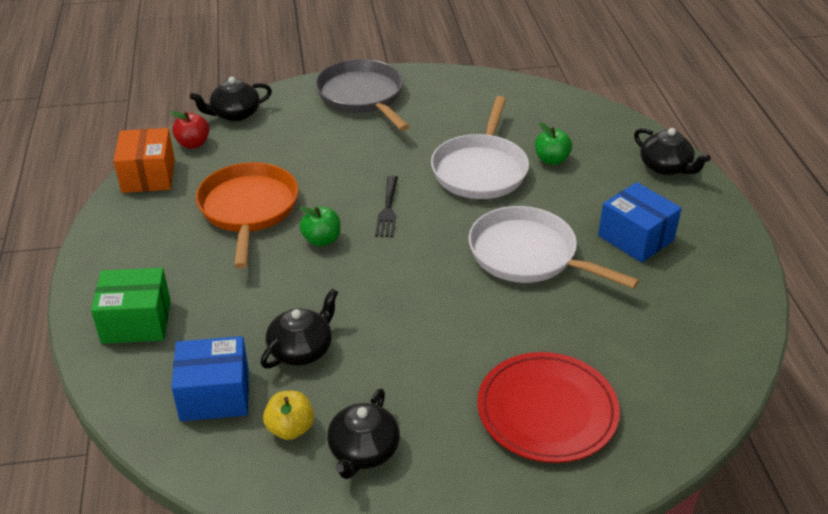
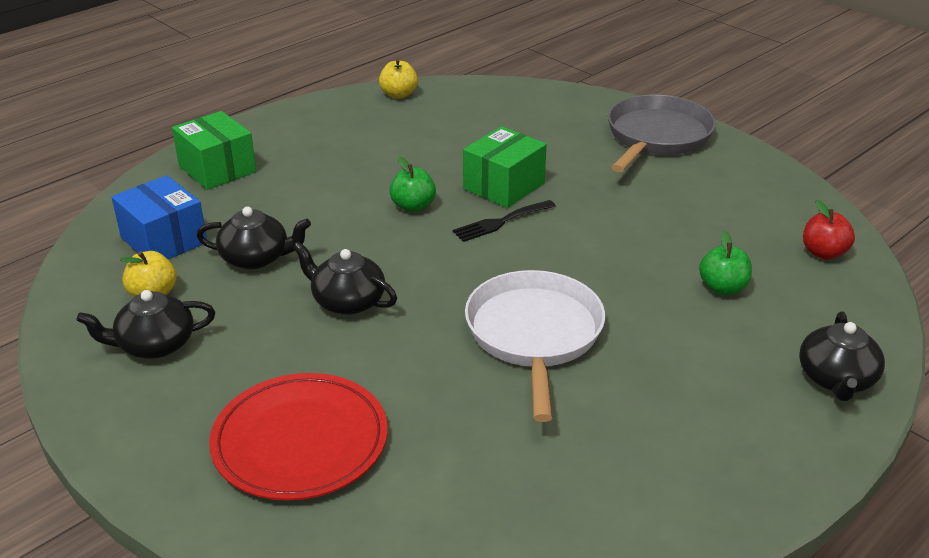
camera: 55 degrees right, 5 degrees down
(148, 176) = (399, 94): orange box -> yellow apple
(193, 144) = (466, 93): red apple -> red apple (823, 253)
(234, 114) = (533, 92): black teapot -> black teapot (347, 301)
(248, 209) = (411, 154): orange pan -> none
(345, 187) = (504, 186): none -> green box
(480, 170) = (638, 249): white pan -> none
(636, 238) = (662, 403): blue box -> none

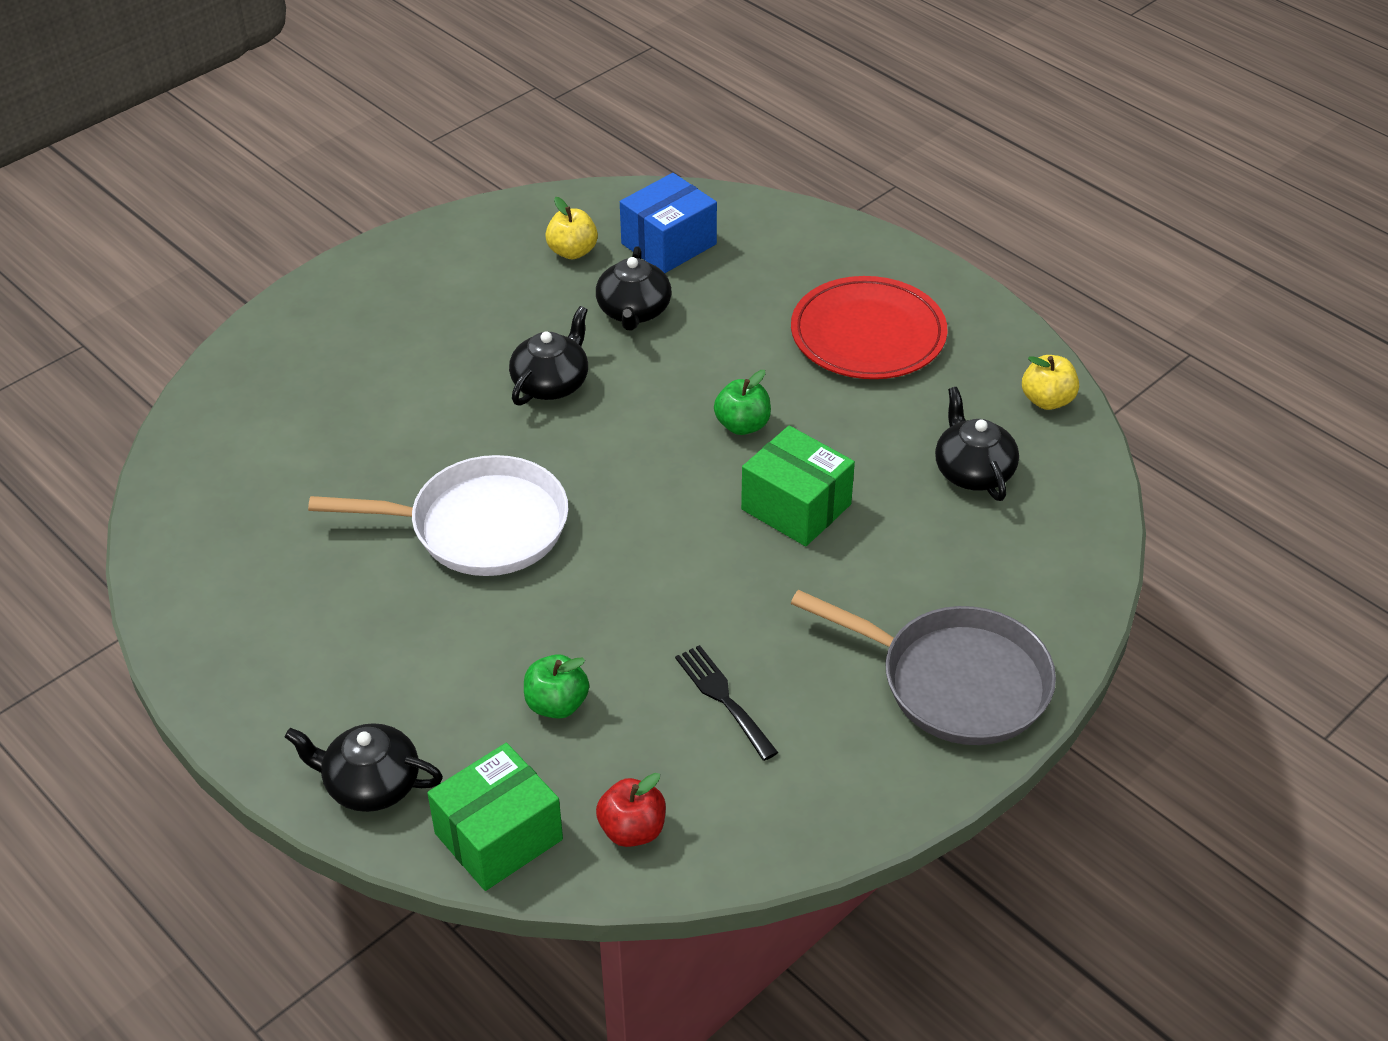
camera: 90 degrees right, 10 degrees up
(154, 345) = (492, 265): black teapot -> black teapot (973, 471)
(217, 169) = (821, 261): green box -> green box (498, 836)
(300, 441) = (345, 368): red plate -> red plate (868, 334)
(500, 222) = (708, 502): black fork -> black fork (723, 698)

